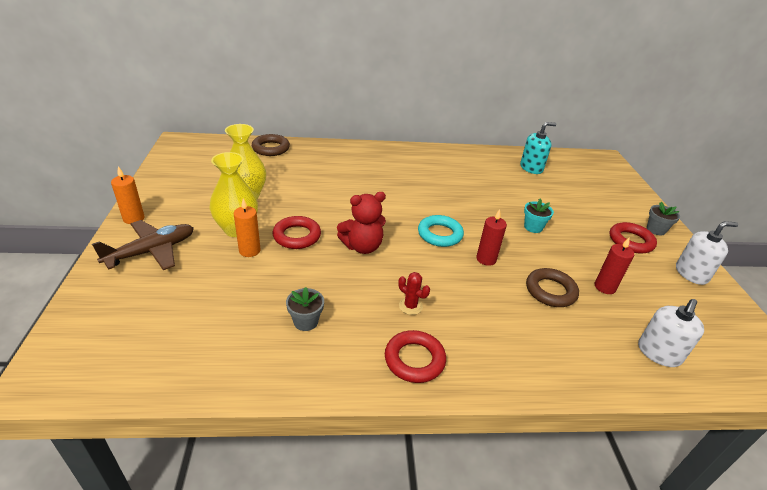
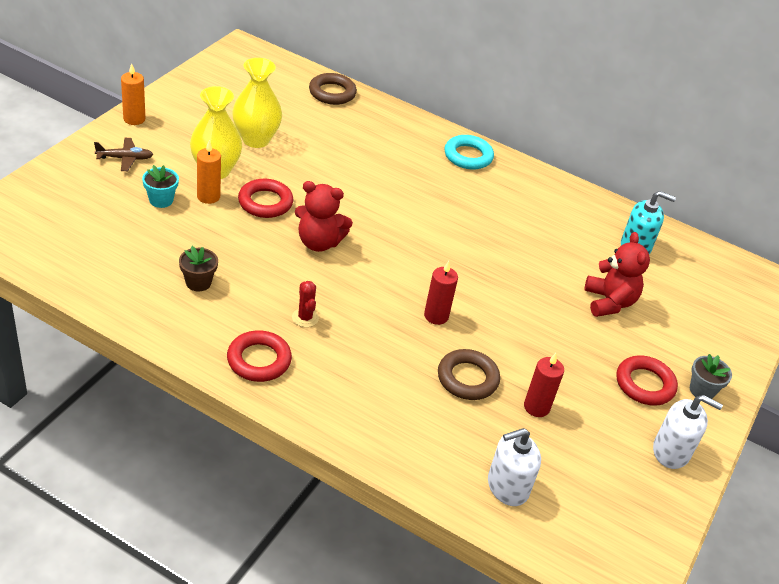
camera: 30 degrees right, 5 degrees up
(152, 251) = (125, 158): brown plane -> brown plane, size x0.59
(306, 321) = (198, 282): grey flower pot -> brown flower pot
(440, 234) = (415, 268): turquoise ring -> turquoise ring (468, 156)
(533, 227) = (537, 312): turquoise flower pot -> turquoise flower pot (161, 200)
(557, 203) = (609, 302): none -> red teddy bear

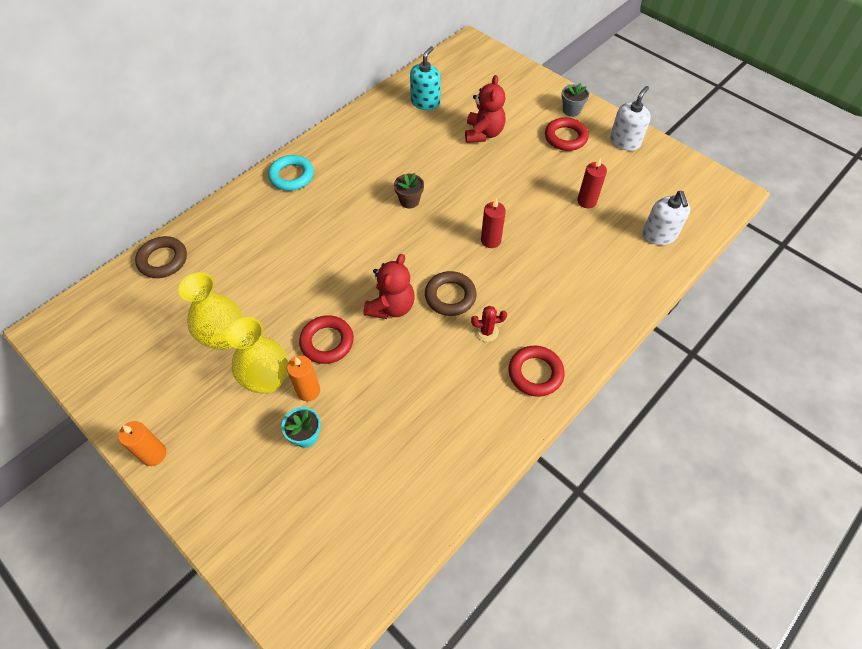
camera: 70 degrees left, 15 degrees up
(125, 158) = (226, 468): brown plane -> none
(198, 282) = (434, 412): brown flower pot -> brown flower pot (409, 201)
(467, 378) = (558, 235): brown ring -> brown ring (450, 296)
(609, 302) = (483, 133): red teddy bear -> red teddy bear turned 90 degrees clockwise

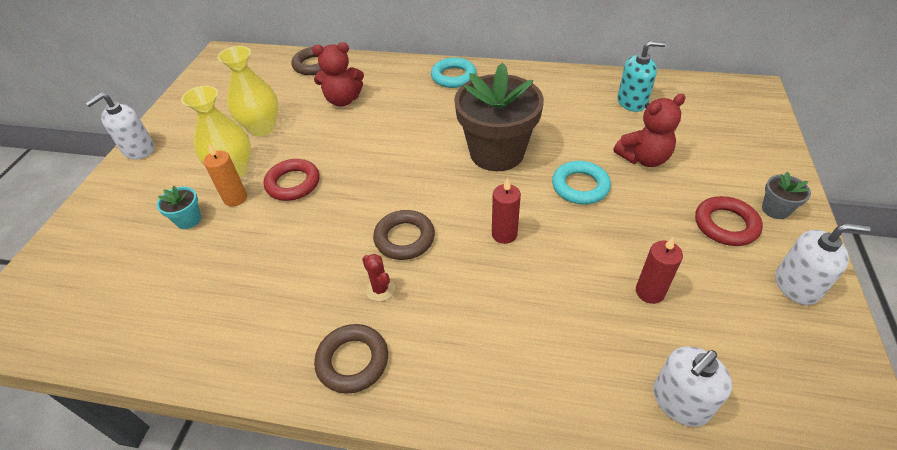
camera: 60 degrees right, 10 degrees down
(154, 454) = (139, 149): orange candle -> white soap dispenser
(391, 307) = (360, 203): red teddy bear -> red teddy bear (343, 100)
(409, 201) = (497, 153): brown flower pot -> brown flower pot, size x2.41
(481, 178) = (580, 186): none -> turquoise ring
(535, 373) = (352, 361): red ring -> brown ring

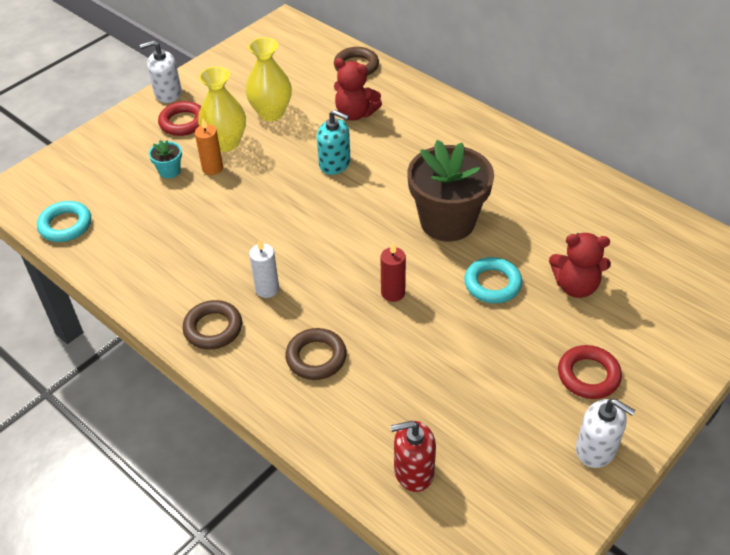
camera: 30 degrees right, 0 degrees up
(293, 183) = (262, 175): red ring -> red ring (183, 122)
(380, 289) = (267, 289): red cactus -> white candle
(404, 238) = (313, 259): brown ring -> brown ring (316, 357)
(453, 76) = (472, 130): turquoise ring -> turquoise ring (65, 225)
(632, 102) = (622, 228): turquoise soap dispenser -> turquoise soap dispenser (335, 163)
(650, 292) = (467, 392): red candle -> none
(680, 402) = (413, 471): white soap dispenser -> red soap dispenser
(775, 209) = (650, 386): grey flower pot -> none

